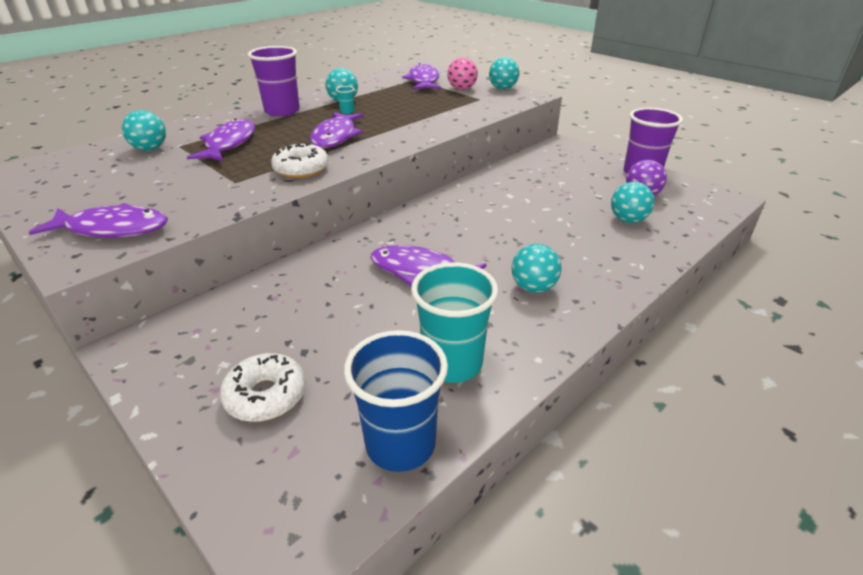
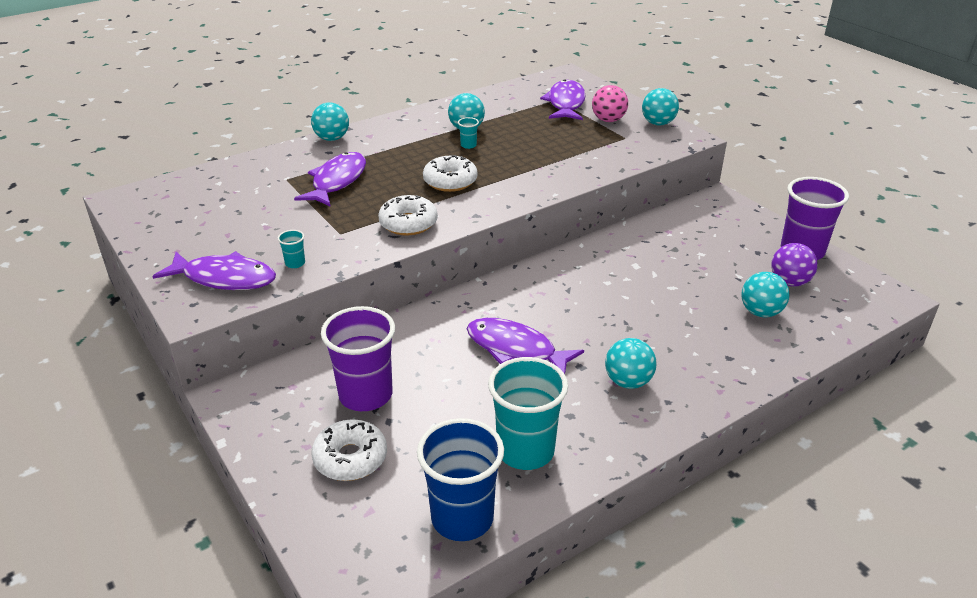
camera: 10 degrees right, 0 degrees up
(150, 149) = (257, 181): turquoise ball -> turquoise ball (332, 138)
(189, 210) = (295, 263): none -> turquoise cup
(282, 111) = (397, 138): purple cup -> purple cup (365, 395)
(335, 137) = (450, 181): purple fish -> white donut

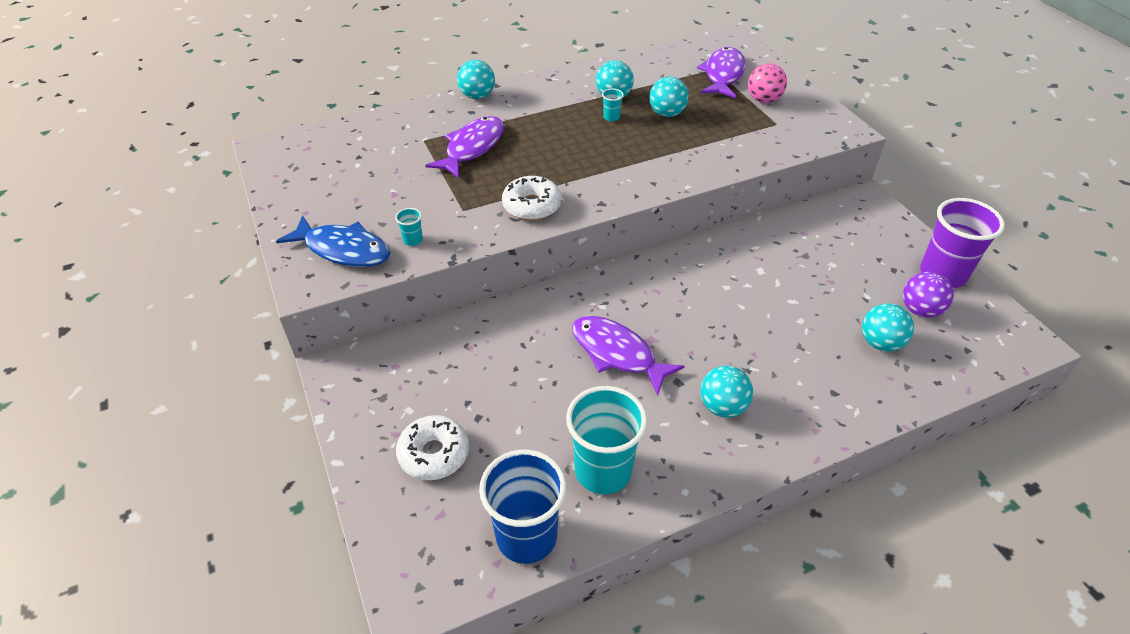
camera: 10 degrees right, 10 degrees up
(224, 278) = (343, 250): purple fish -> blue fish
(365, 395) = (461, 386): purple cup -> none
(450, 181) = (584, 159): white donut -> none
(658, 123) = (816, 109): turquoise ball -> turquoise ball (667, 114)

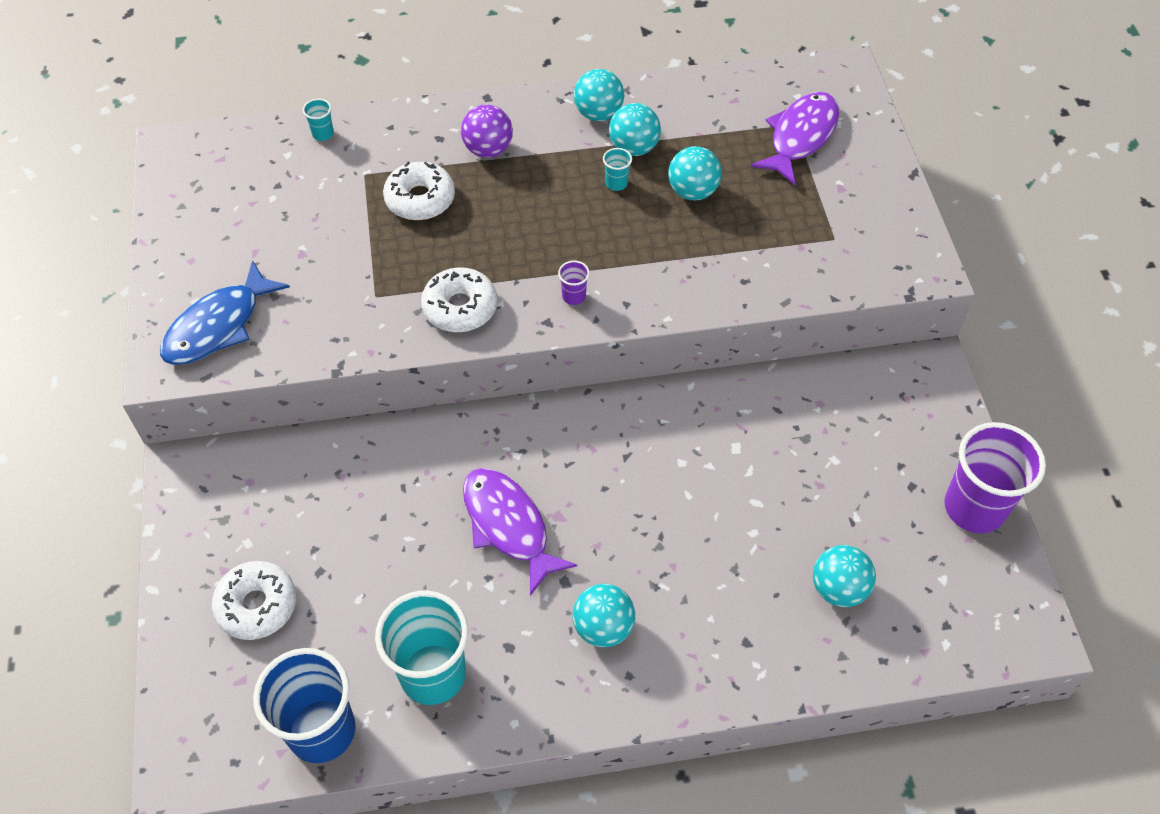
camera: 15 degrees right, 10 degrees up
(343, 250) = (218, 326): blue fish -> blue fish turned 90 degrees clockwise
(413, 240) = (301, 329): turquoise cup -> turquoise cup (323, 134)
(472, 148) = (420, 199): purple fish -> white donut
(477, 96) = (456, 113): turquoise ball -> turquoise ball (598, 114)
(613, 185) = (574, 296): none -> purple cup
(763, 100) = (835, 193): pink ball -> none
(920, 310) = (915, 554): purple ball -> purple ball (488, 150)

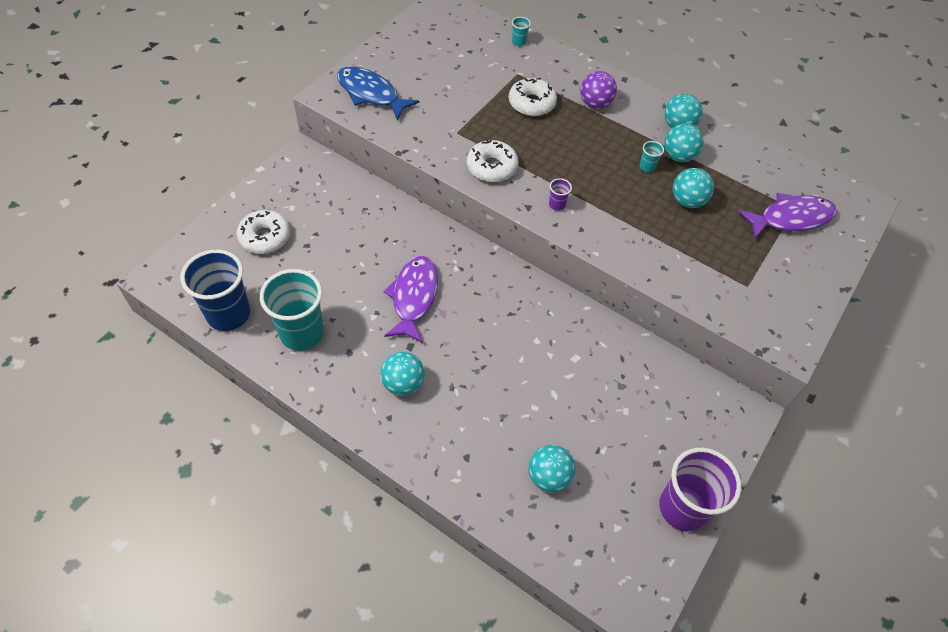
camera: 40 degrees right, 0 degrees up
(218, 326) = (371, 94): blue fish -> blue fish turned 45 degrees clockwise

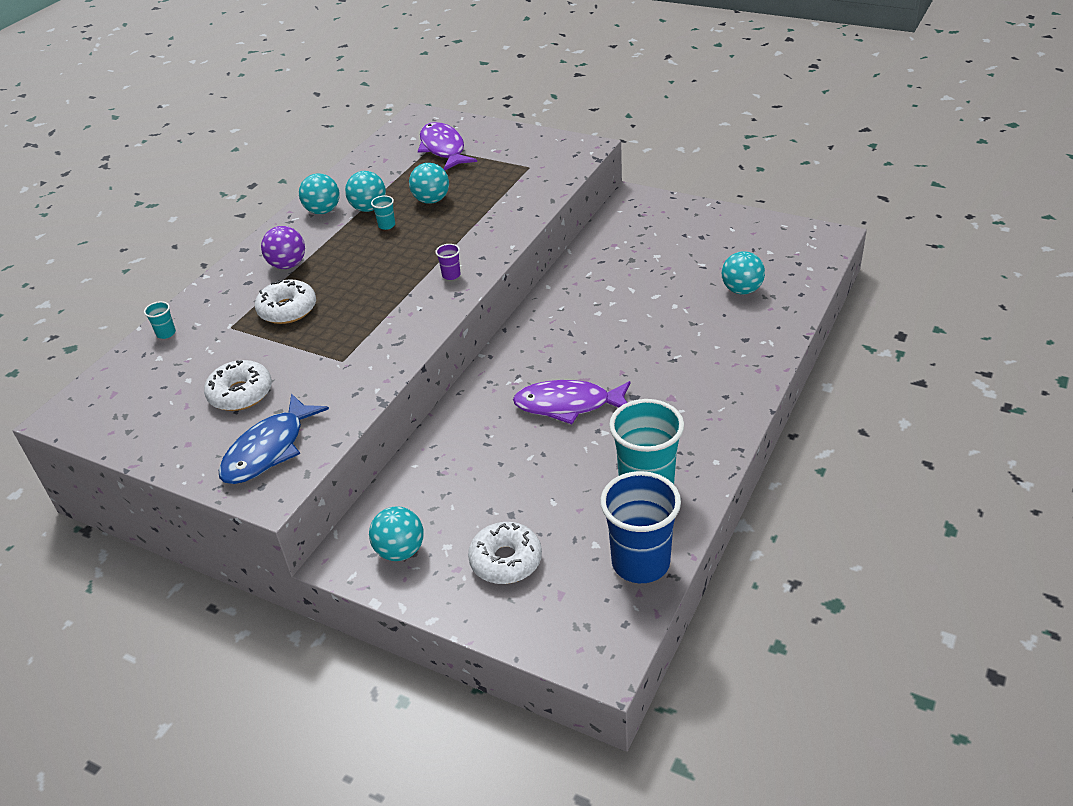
camera: 90 degrees left, 15 degrees down
(403, 384) = (682, 393): turquoise ball -> turquoise ball (400, 551)
(491, 167) = (400, 325): white donut -> white donut (240, 393)
(682, 508) = (735, 222): purple cup -> none

